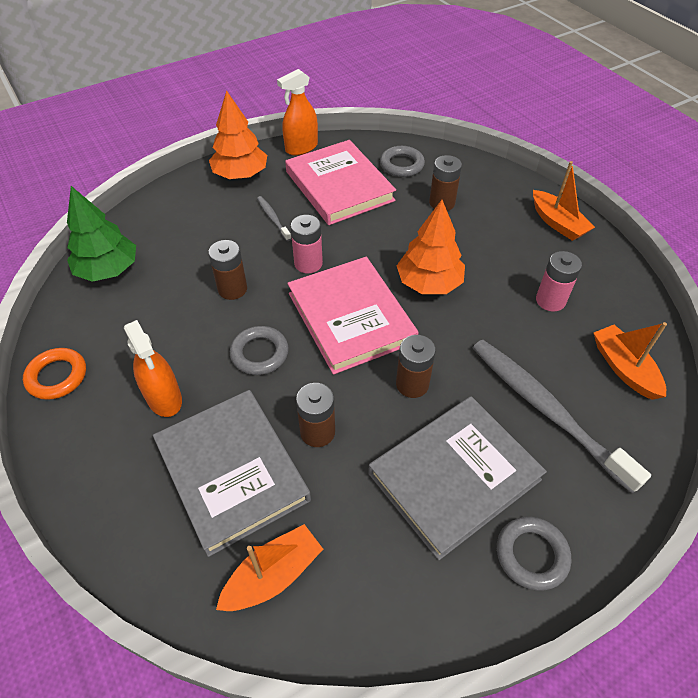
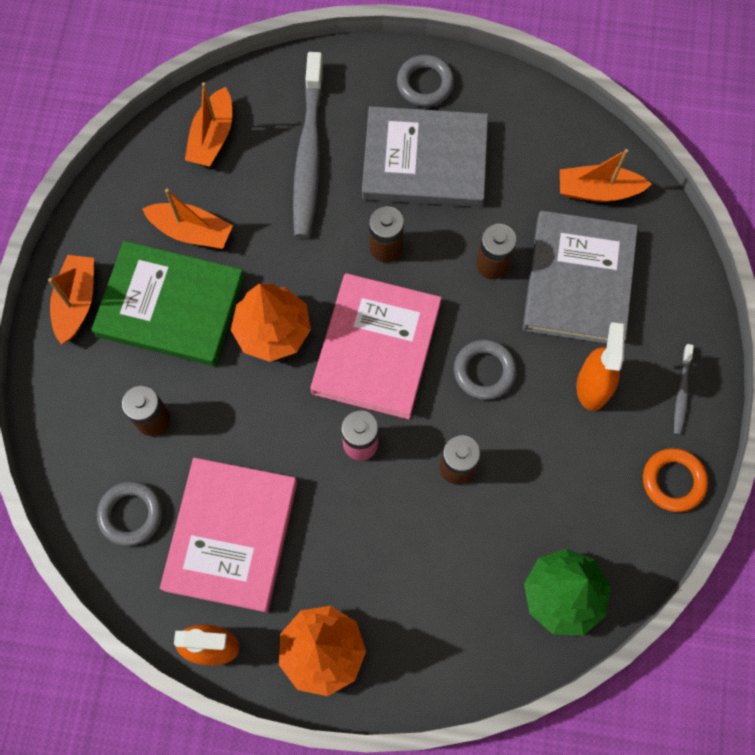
camera: 140 degrees left, 20 degrees up
(273, 218) = (344, 539): grey toothbrush -> grey toothbrush (682, 392)
(505, 255) = (170, 306): none -> green book
(550, 300) = (191, 231): pink battery -> orange boat

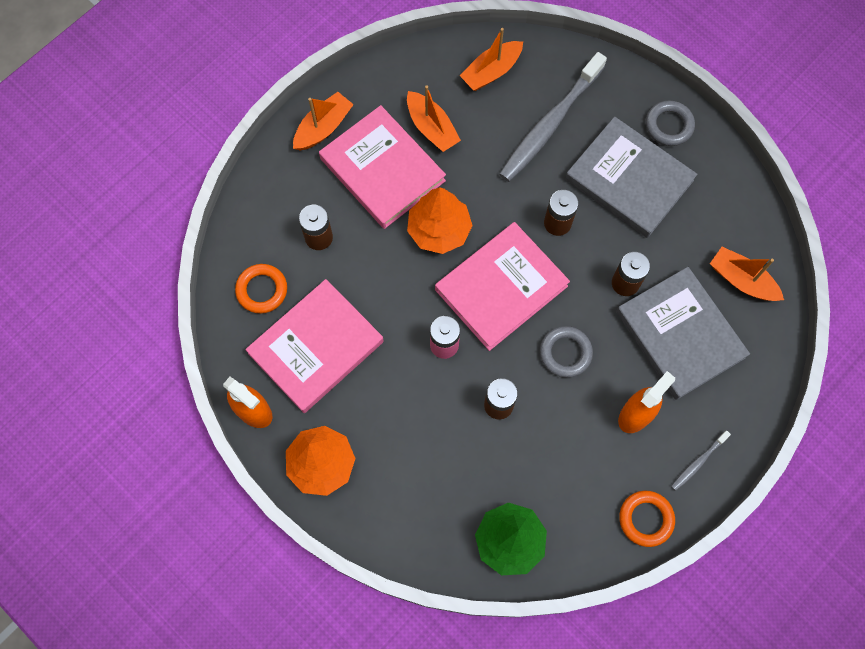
camera: 35 degrees right, 0 degrees up
(131, 514) = (262, 290): grey ring -> orange ring
(170, 306) = (382, 170): green book -> pink book
(578, 281) = (680, 335): grey book -> grey book turned 75 degrees counterclockwise

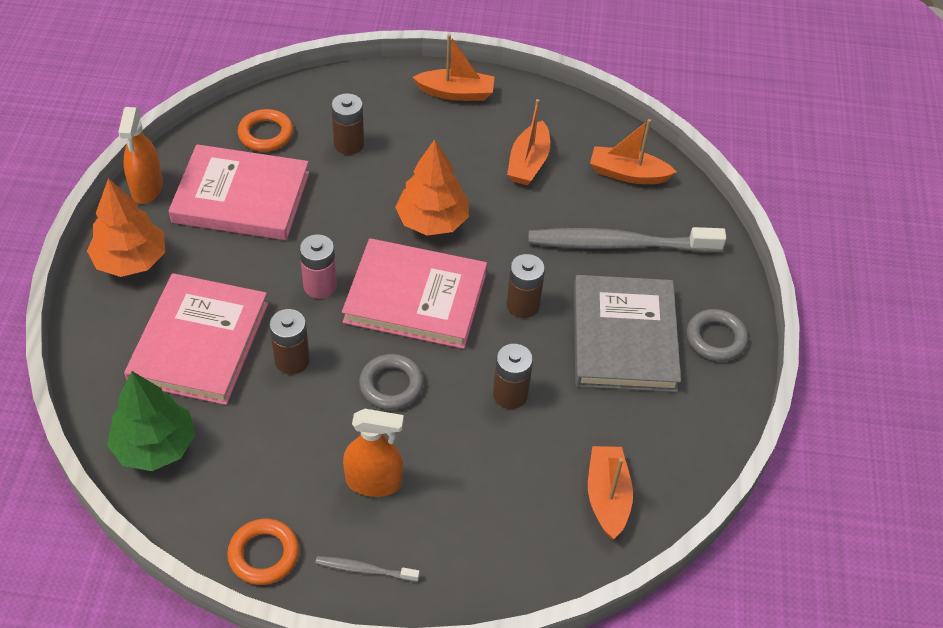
camera: 50 degrees right, 20 degrees down
(382, 170) = (454, 151): pink book -> pink book (199, 343)
(680, 335) = (495, 473): grey book -> none

